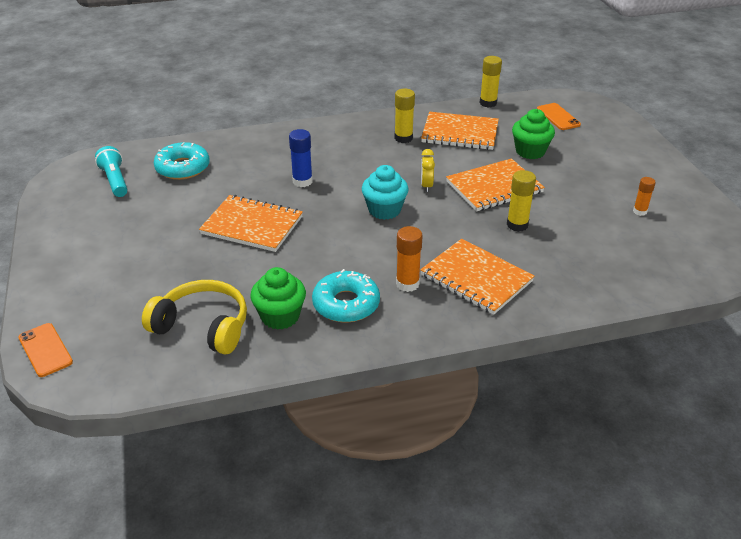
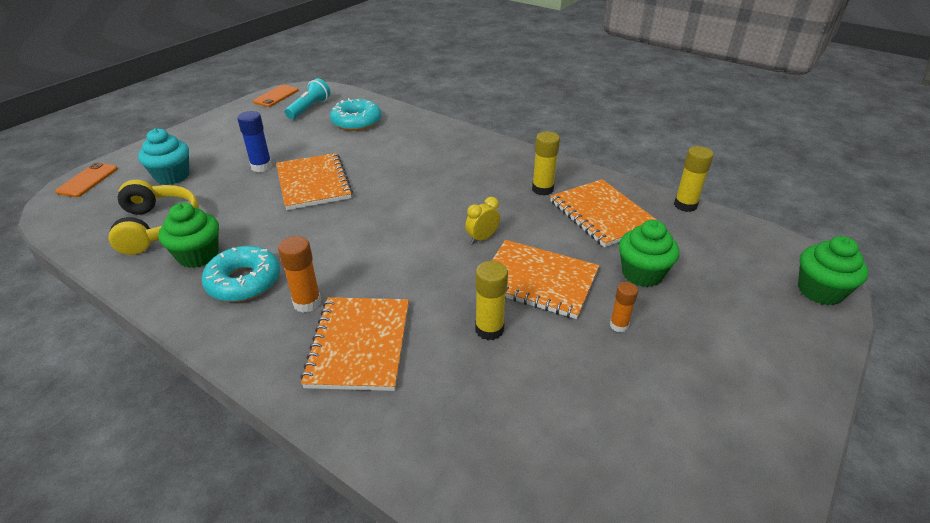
camera: 50 degrees right, 0 degrees up
(302, 181) = (403, 175): blue glue stick -> blue glue stick (261, 167)
(384, 210) = (412, 234): turquoise cupcake -> turquoise cupcake (172, 176)
(558, 117) = (744, 261): orange phone -> orange phone (276, 96)
(604, 112) = (820, 291): none -> green cupcake
(640, 211) = (651, 425): orange glue stick -> orange glue stick (619, 325)

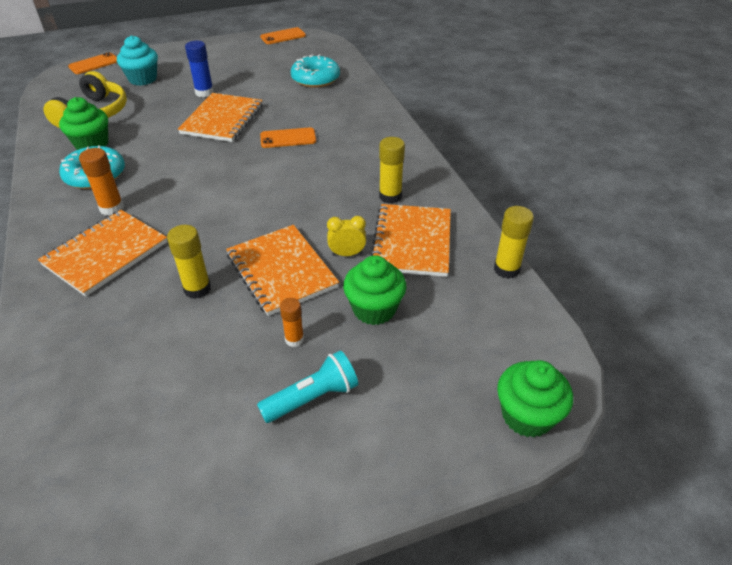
camera: 35 degrees right, 5 degrees up
(309, 108) = (294, 55): turquoise flashlight -> turquoise flashlight (312, 398)
(398, 177) = (288, 138): none -> orange phone
(482, 238) = (285, 216): yellow clock -> yellow clock (347, 254)

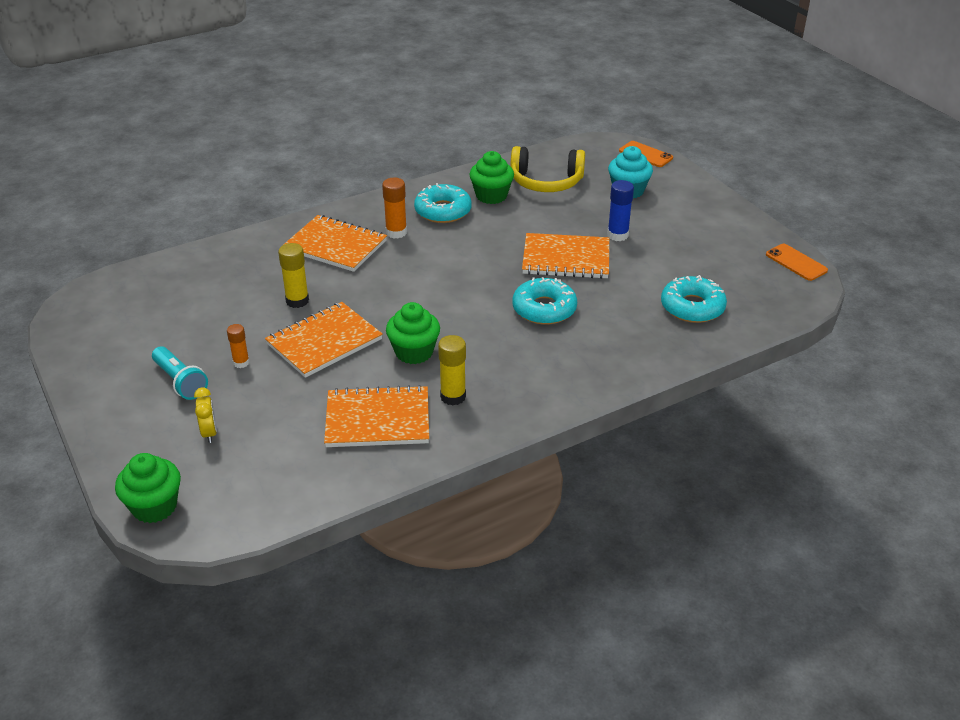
camera: 80 degrees right, 5 degrees down
(288, 138) = (544, 309): orange phone -> turquoise donut
(347, 254) = (352, 378): yellow clock -> yellow clock (209, 433)
(374, 309) = (278, 404): green cupcake -> green cupcake (414, 352)
(506, 269) = (342, 492): yellow glue stick -> none

